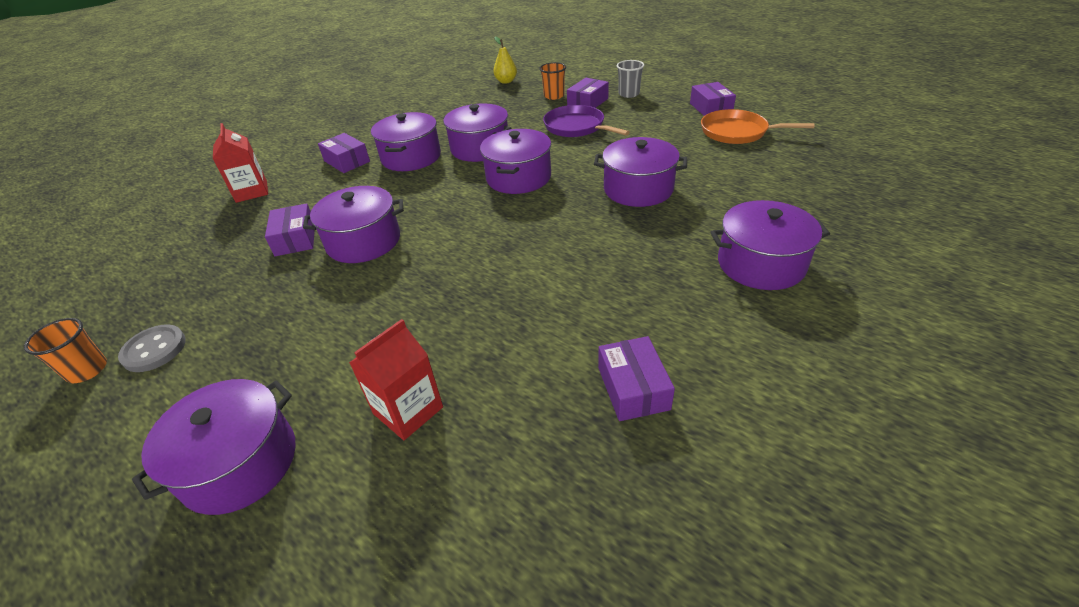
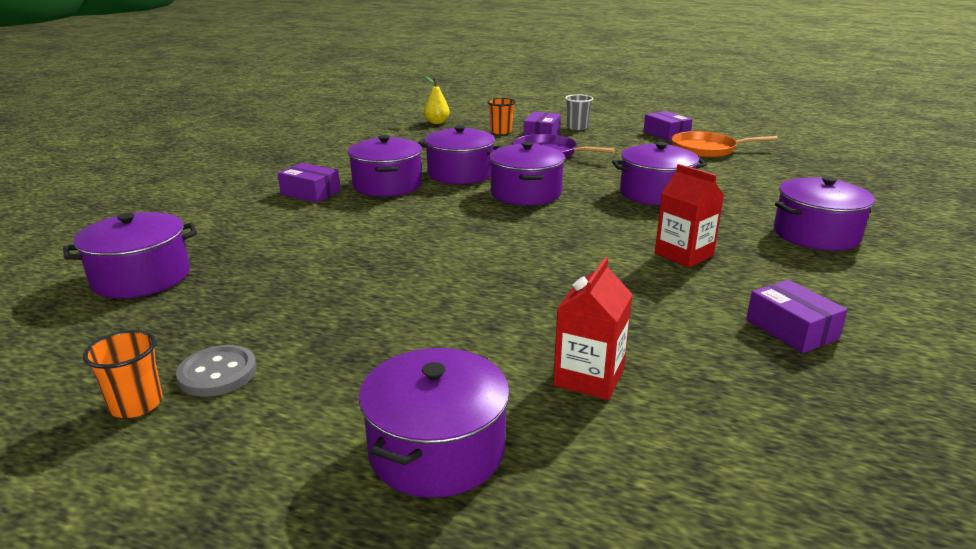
camera: 20 degrees left, 15 degrees down
(251, 191) = (209, 226): red carton -> red carton (683, 254)
(295, 239) = (311, 260): purple box -> none
(363, 241) = (400, 255): purple pot -> purple pot (141, 277)

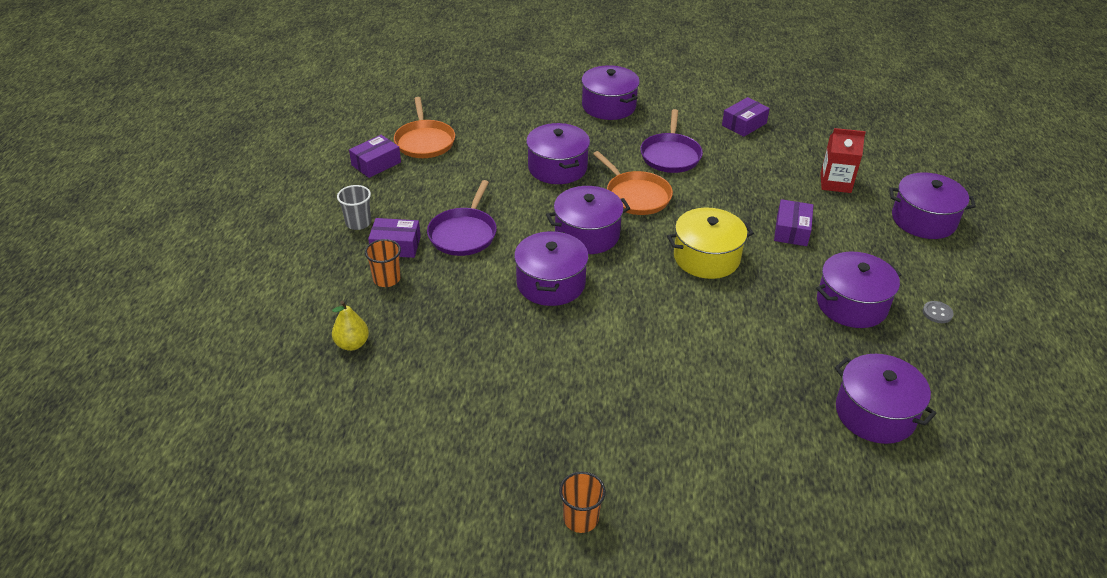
camera: 105 degrees left, 15 degrees up
(136, 404) = (984, 333): orange cup -> orange cup (580, 518)
(217, 373) = (937, 313): grey button -> grey button, size x0.63
(310, 193) = (650, 378): purple box -> purple box (791, 230)
(387, 185) = (604, 327): purple pot -> purple pot (851, 304)
(453, 240) = (706, 257): none -> yellow pot
(590, 222) = (636, 195): none -> orange pan
(683, 254) = (670, 155): red carton -> purple pan

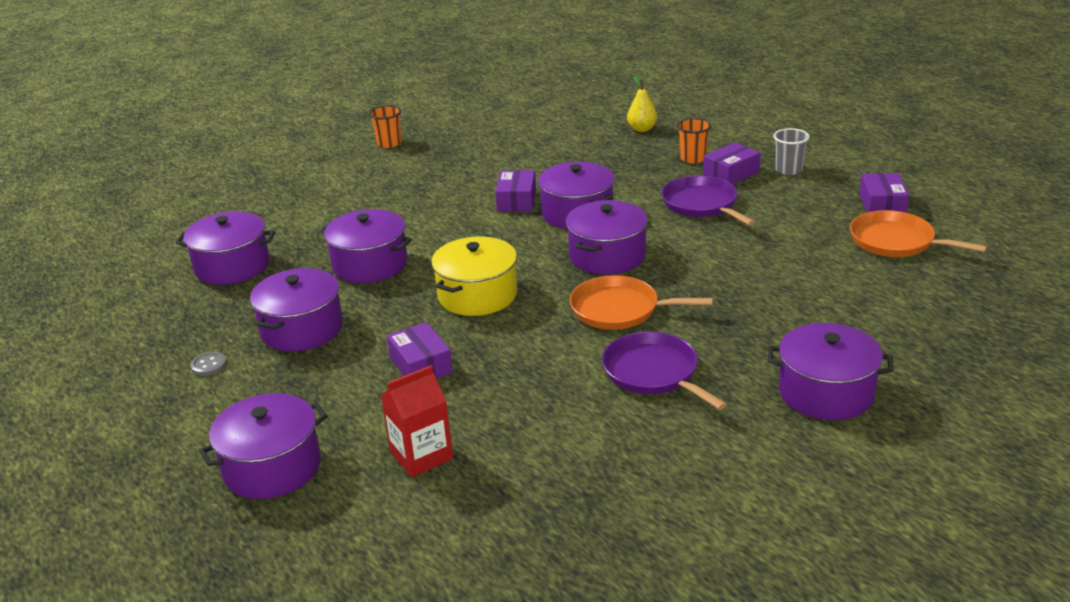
camera: 140 degrees right, 10 degrees down
(557, 167) = (736, 291): purple pot -> purple pot (370, 264)
(744, 124) = (632, 477): purple box -> purple box (516, 200)

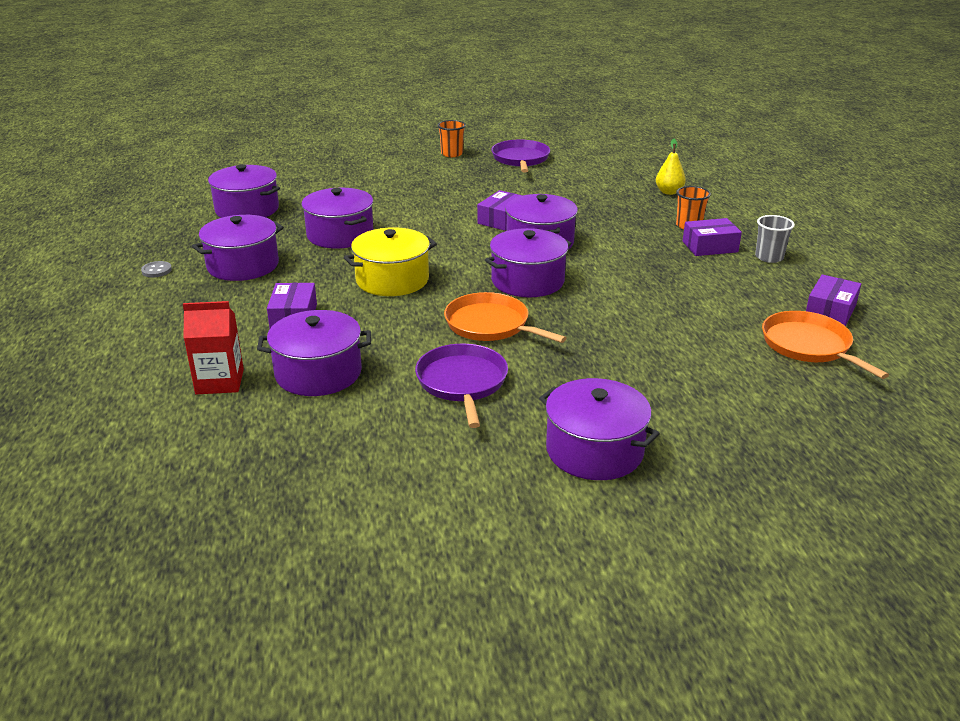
camera: 25 degrees right, 0 degrees up
(272, 467) = (116, 353): purple pot -> purple pot (318, 373)
(702, 204) = (655, 264): purple pan -> purple pan (520, 159)

